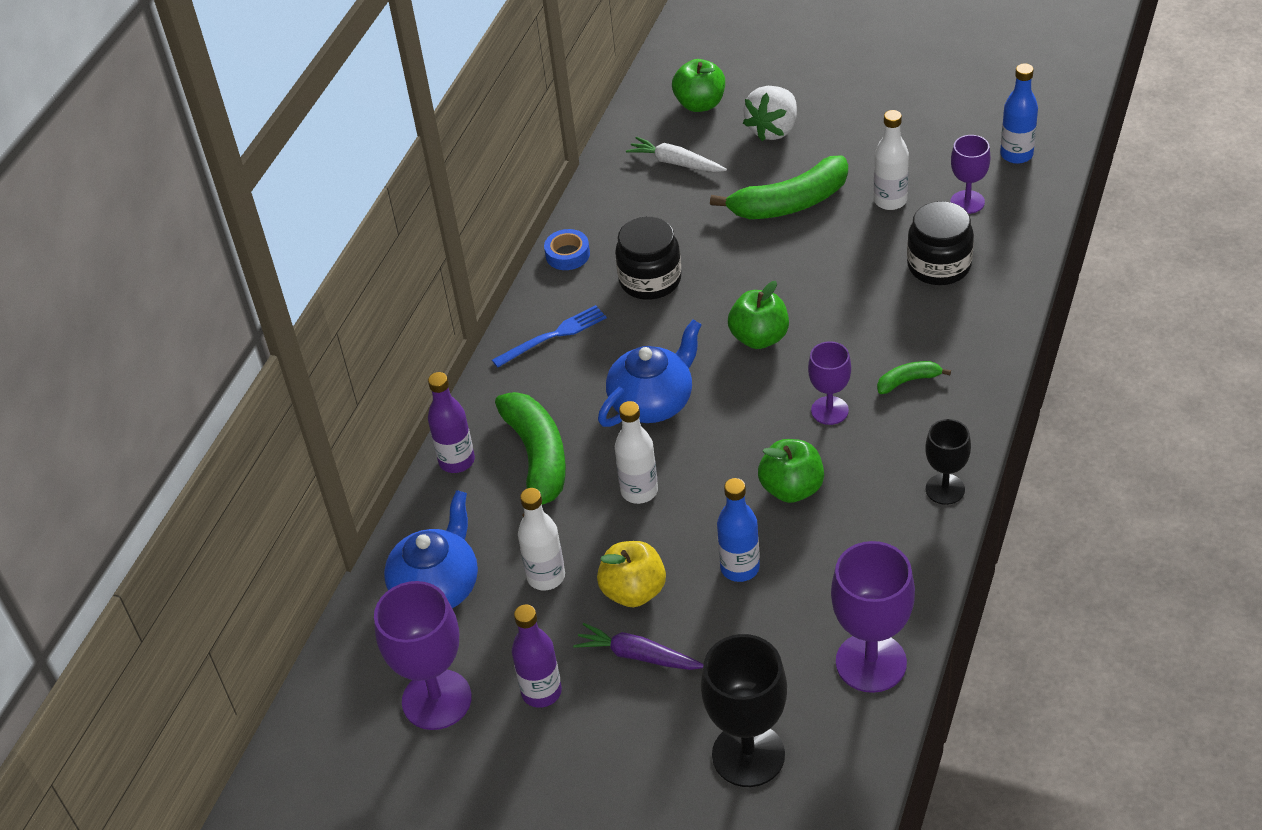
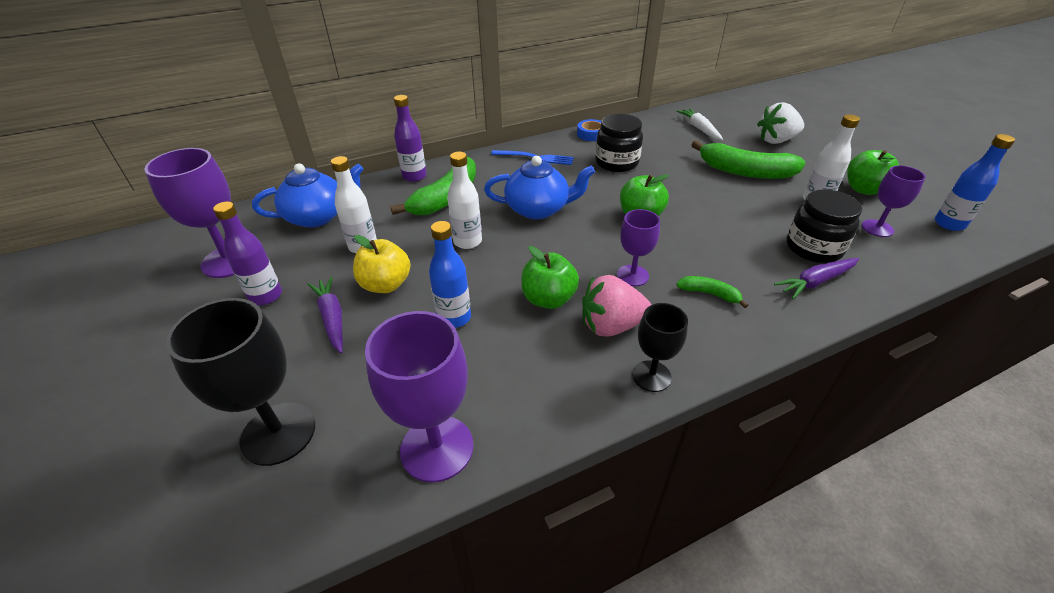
camera: 40 degrees right, 5 degrees down
(700, 104) = (745, 115): green apple -> green apple (863, 189)
(869, 472) = (611, 326): none -> pink strawberry
(973, 305) = (815, 282): none -> purple carrot

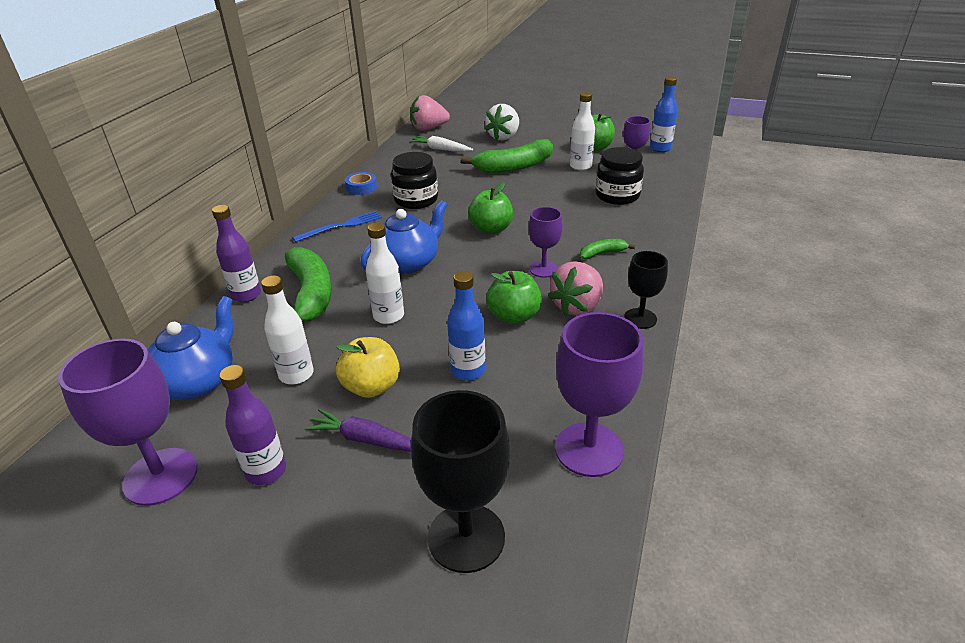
camera: 45 degrees left, 5 degrees down
(715, 107) = (428, 128): none -> pink strawberry
(815, 282) = (644, 214): purple carrot -> none

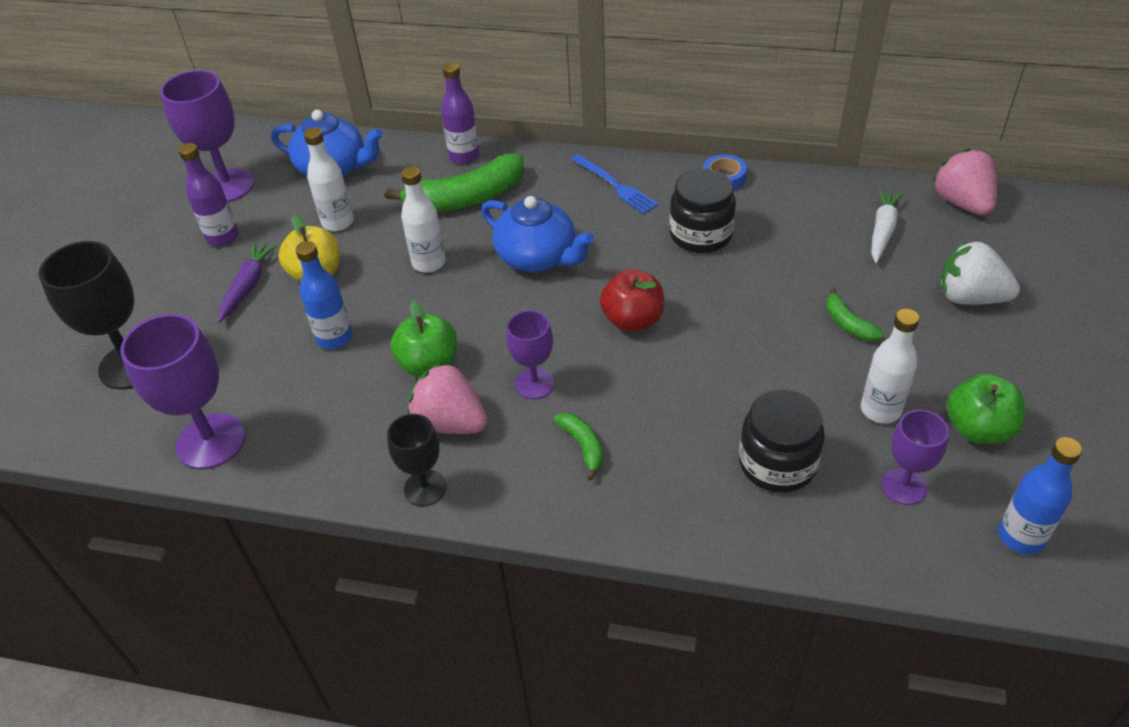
camera: 85 degrees right, 10 degrees up
(491, 229) = (632, 320): green apple -> red apple
(514, 166) = (848, 324): green banana -> green banana, size x0.48

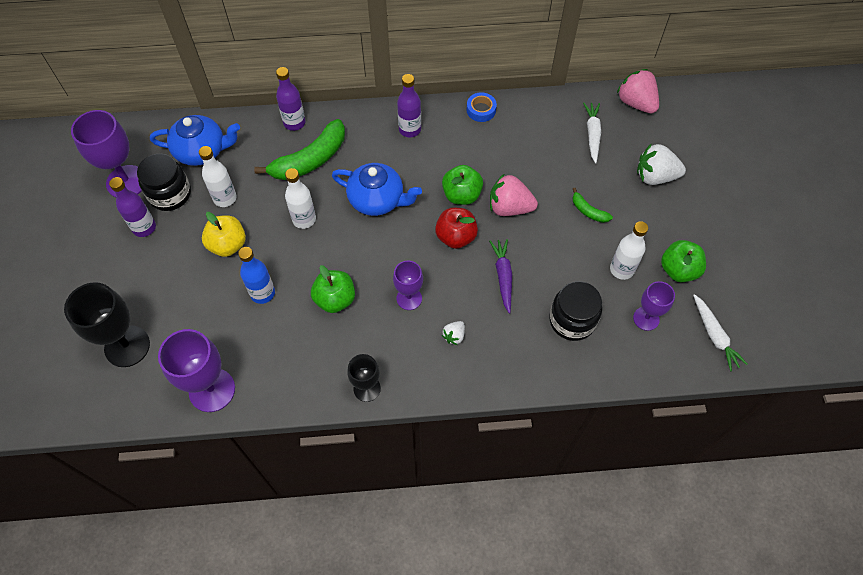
camera: 20 degrees left, 15 degrees up
(248, 286) = (182, 264): purple carrot -> purple carrot (503, 276)
(450, 422) = (365, 339): pink strawberry -> pink strawberry (509, 207)
(583, 446) = (454, 336): green banana -> white strawberry
(615, 185) = (410, 129): blue fork -> purple bottle
(660, 271) = (461, 195): none -> green apple
(700, 235) = (479, 160): black jar -> black jar (170, 194)
(1020, 537) = (714, 336): blue bottle -> white carrot

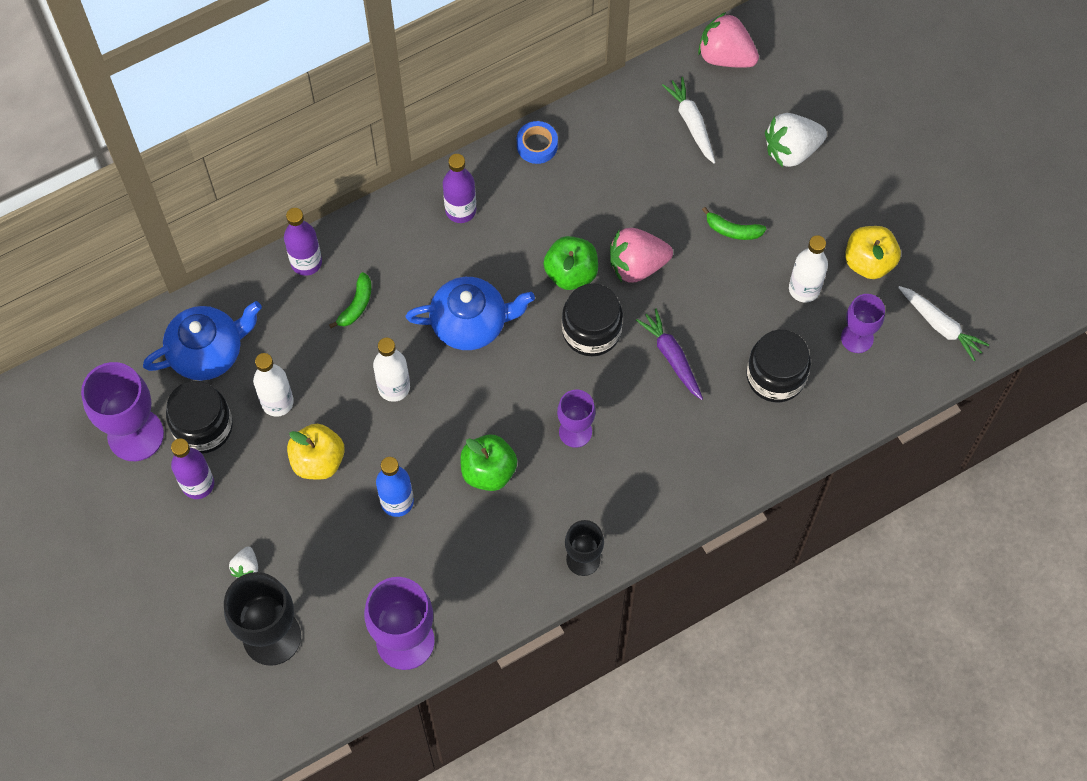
camera: 25 degrees left, 5 degrees up
(310, 160) = (356, 305): green banana -> green banana, size x0.48
(454, 336) = (650, 454): white strawberry -> white strawberry (246, 567)
(456, 237) = (591, 331): red apple -> black jar
(678, 270) = (868, 262): green apple -> yellow apple

